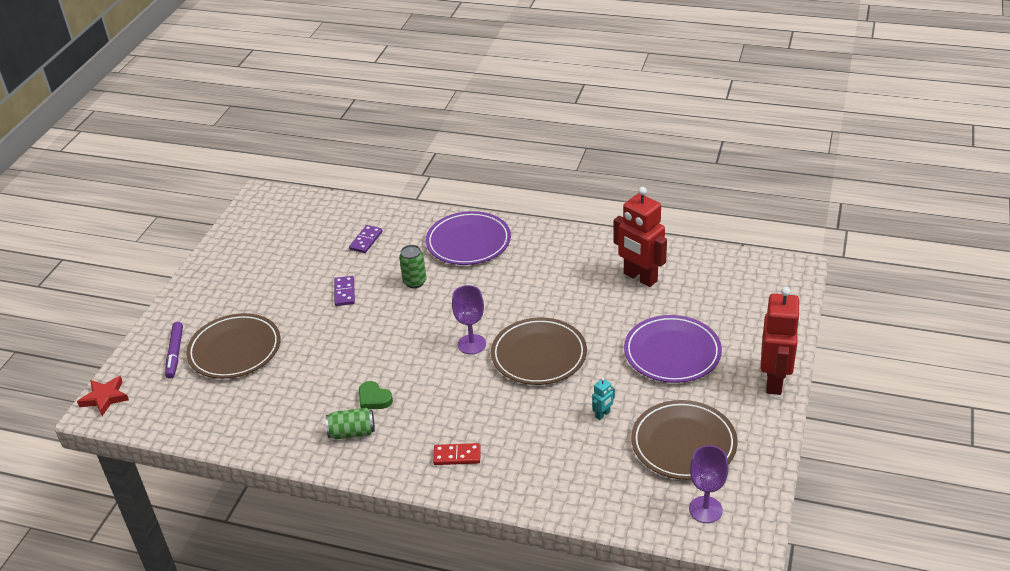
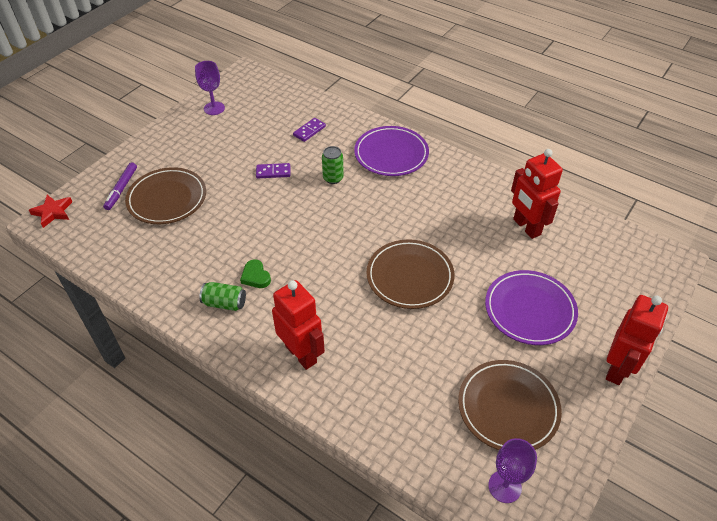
camera: 15 degrees right, 10 degrees up
(344, 292) = (273, 172): purple domino -> purple domino turned 75 degrees clockwise
(457, 456) = (301, 354): red domino -> red robot
(471, 344) = (356, 249): purple goblet -> purple goblet (214, 108)
(603, 414) = (444, 353): turquoise robot -> none

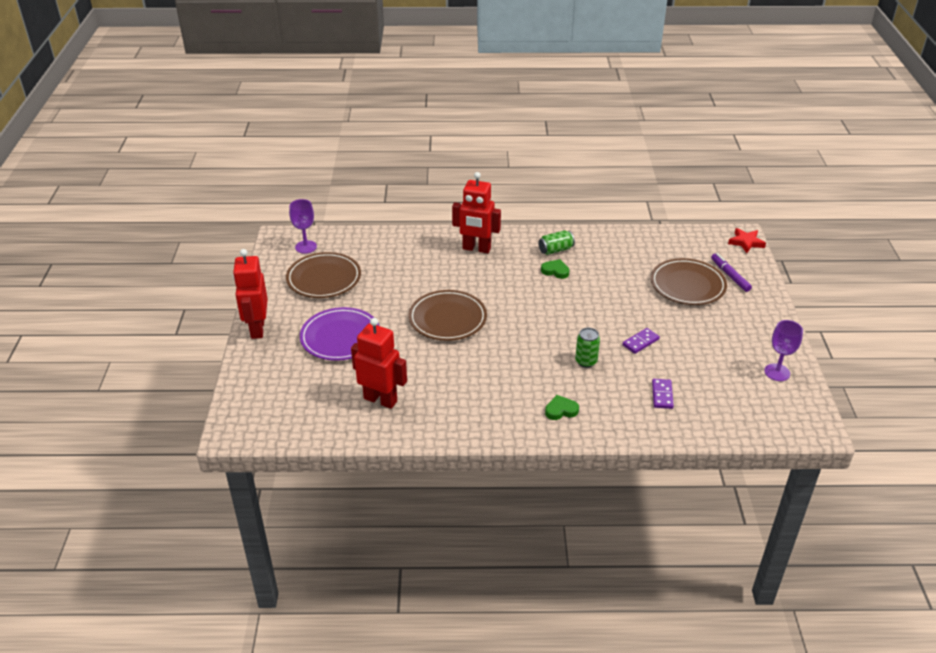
camera: 145 degrees right, 10 degrees down
(391, 154) = (561, 410): purple plate -> green heart

